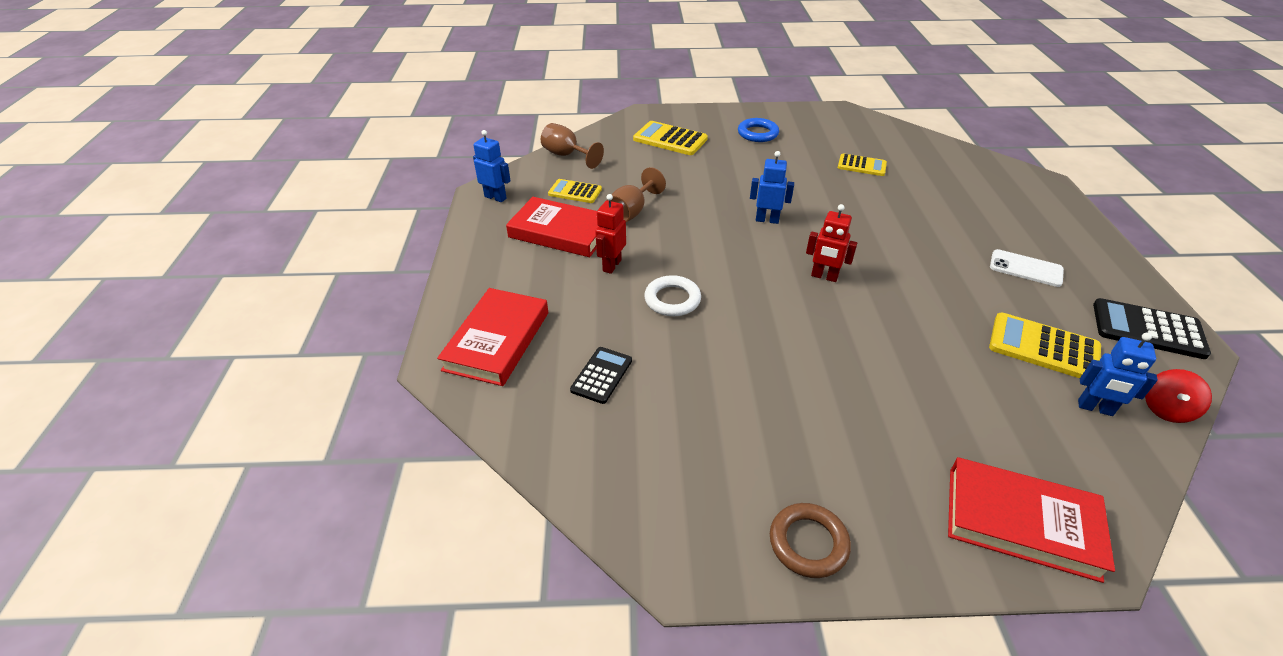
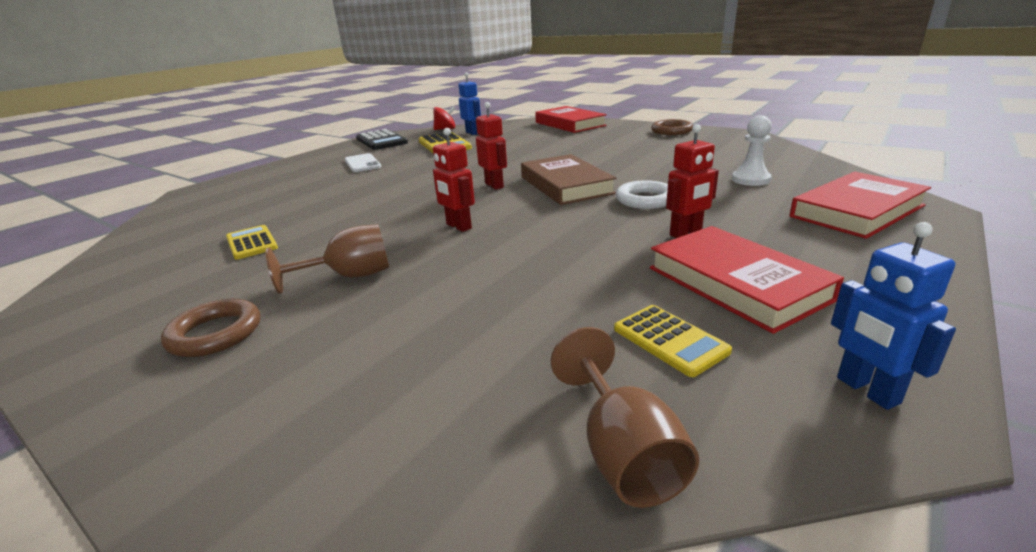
camera: 140 degrees left, 15 degrees down
(601, 375) = (750, 179): black calculator -> white pawn
(631, 212) = (602, 278): brown goblet -> brown goblet (349, 276)
(670, 139) = (350, 390): yellow calculator -> none
(757, 133) = (215, 333): blue ring -> brown ring
(763, 300) = (566, 185): none -> brown book
(767, 220) = (458, 226): blue robot -> red robot

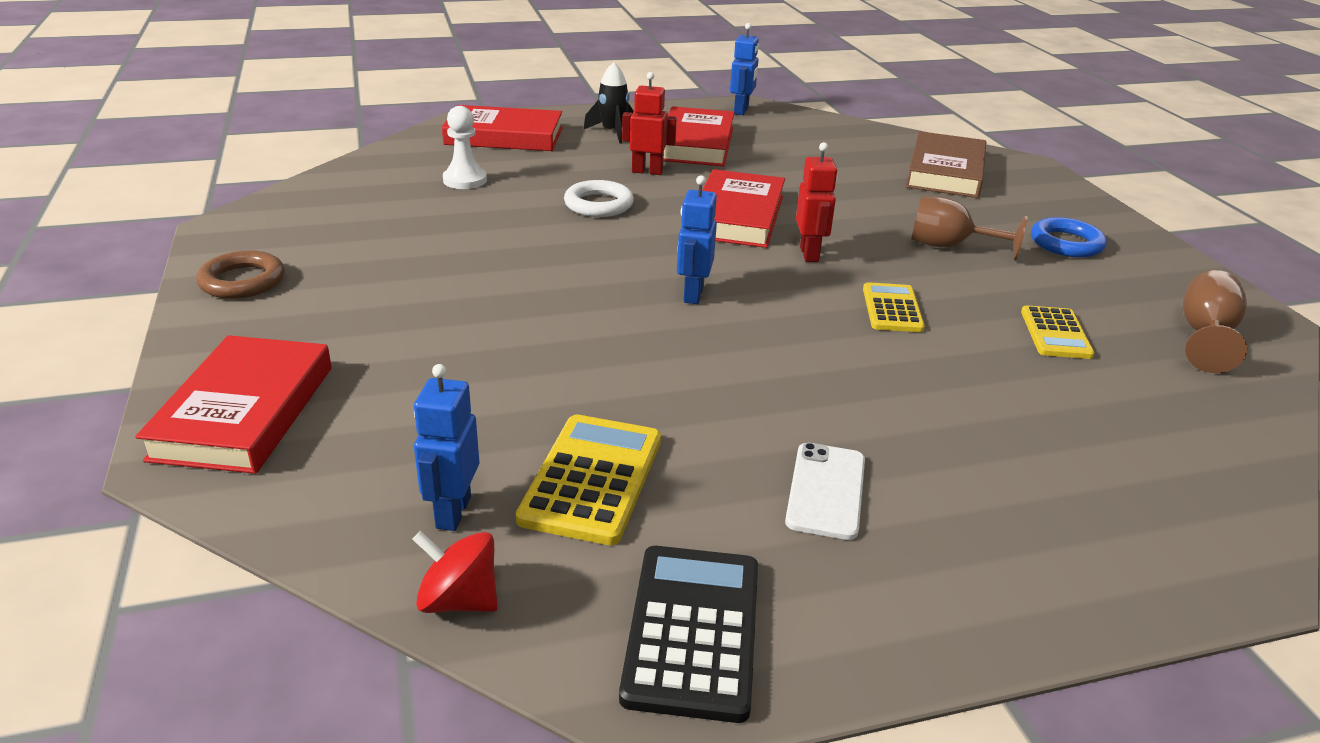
camera: 145 degrees left, 5 degrees up
(215, 333) = (1066, 243): brown ring -> blue ring
(494, 185) = (693, 294): red robot -> blue robot
(547, 230) = (737, 216): none -> red book
(566, 185) = (620, 255): brown book -> brown book (945, 172)
(622, 453) = (863, 132): brown goblet -> brown goblet (1205, 336)
(670, 340) = (784, 143): yellow calculator -> yellow calculator (892, 309)
(826, 256) = (613, 132): none -> black rocket

